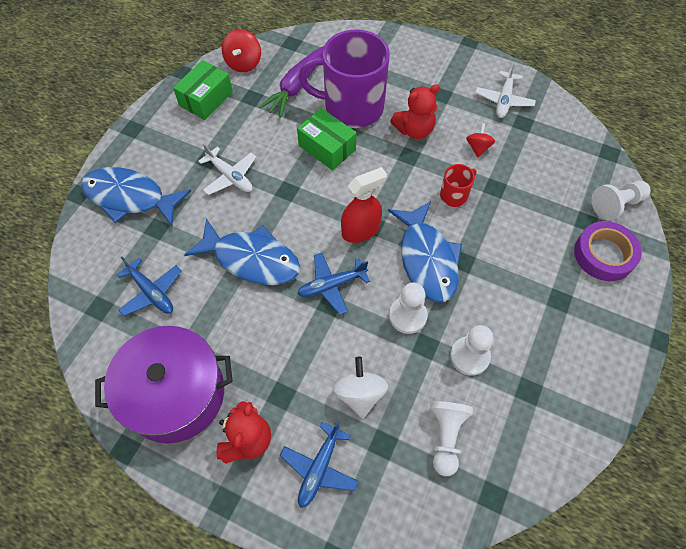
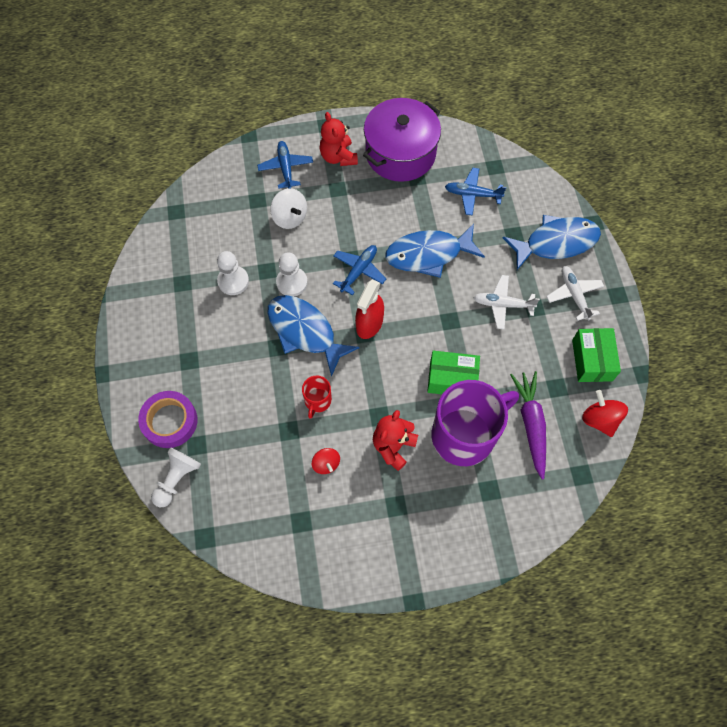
camera: 145 degrees right, 5 degrees up
(446, 436) = (221, 225): white pawn -> none
(504, 100) = (334, 539): white plane -> white plane (574, 295)

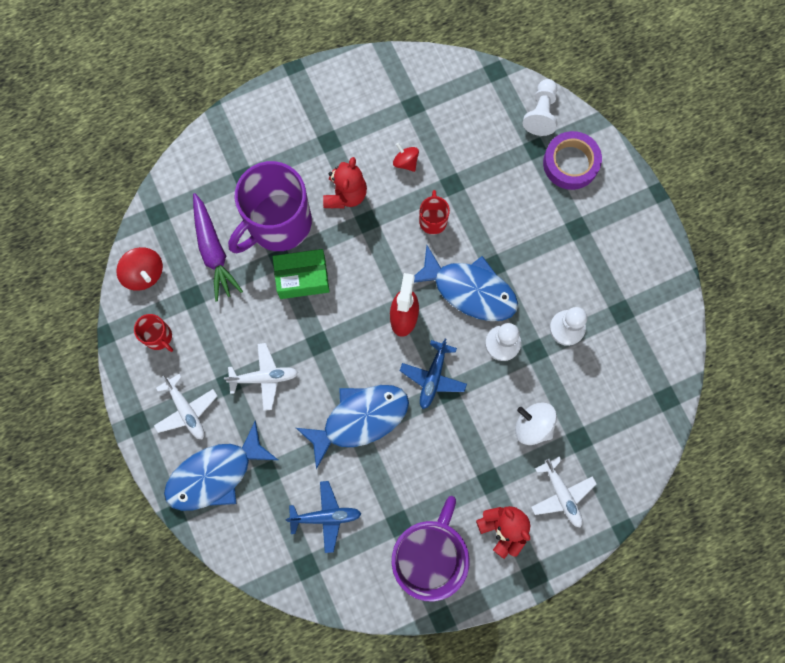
camera: 165 degrees right, 10 degrees up
(285, 168) = (562, 494): blue plane -> white plane
(400, 153) = (428, 555): purple pot -> purple mug
(592, 360) = (158, 337): green box -> red mug

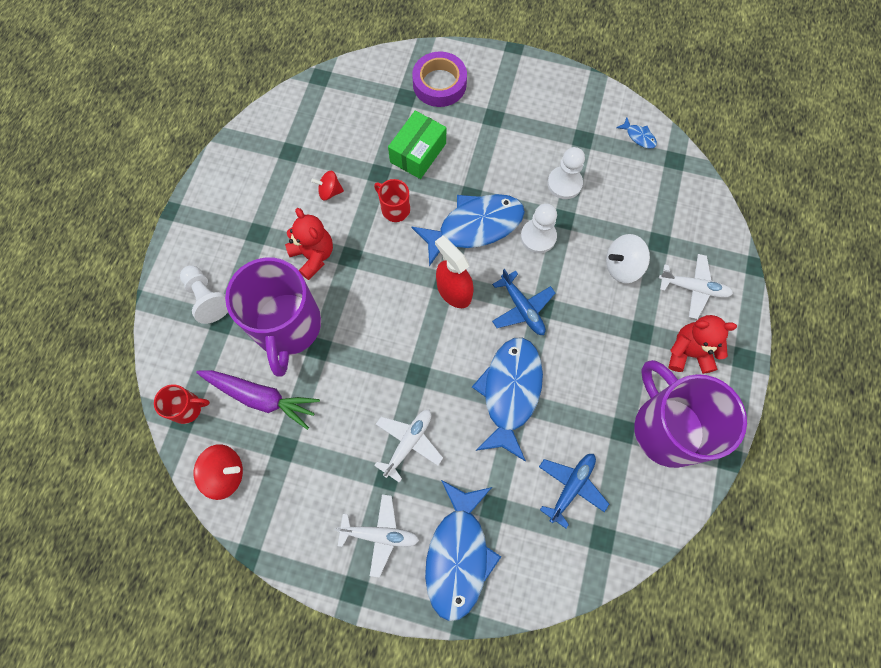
camera: 50 degrees left, 5 degrees down
(158, 337) = (292, 506): red mug -> red mug (187, 408)
(302, 278) = (351, 343): green box -> green box (418, 153)
(541, 113) = (382, 73): white pawn -> white pawn (207, 298)
(663, 354) = (639, 137): none -> blue fish

